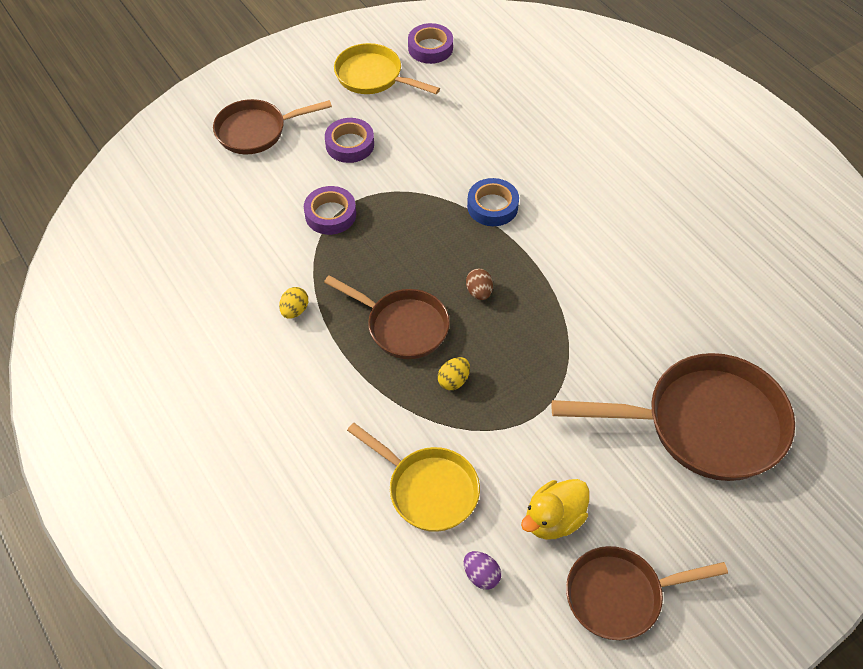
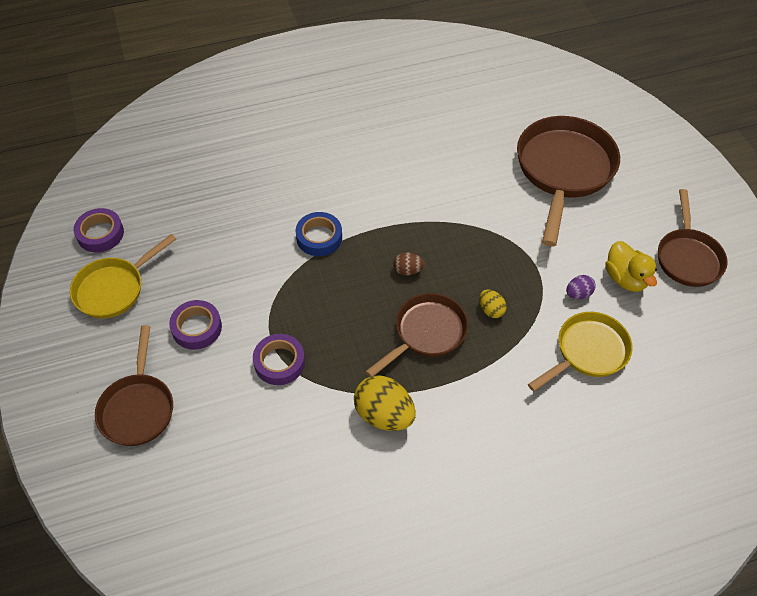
camera: 75 degrees left, 0 degrees up
(295, 310) = (384, 414): yellow egg -> yellow egg, size x1.92
(481, 575) = (664, 335): purple egg -> purple egg (578, 294)

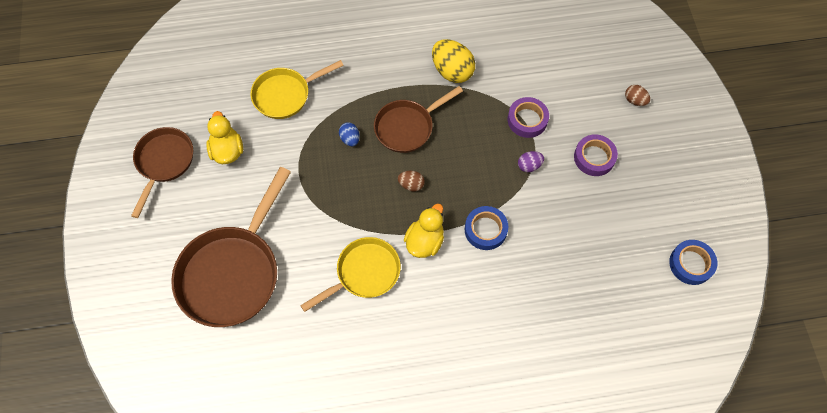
camera: 170 degrees left, 10 degrees up
(100, 234) = (691, 264): purple tape -> blue tape
(114, 289) = (669, 204): yellow pan -> yellow pan (364, 273)
(138, 408) = (635, 100): brown pan -> brown egg
(381, 219) = (425, 241): none -> yellow duck
(491, 310) = (350, 139): yellow egg -> blue egg
(578, 294) = (273, 143): purple egg -> purple egg (529, 166)

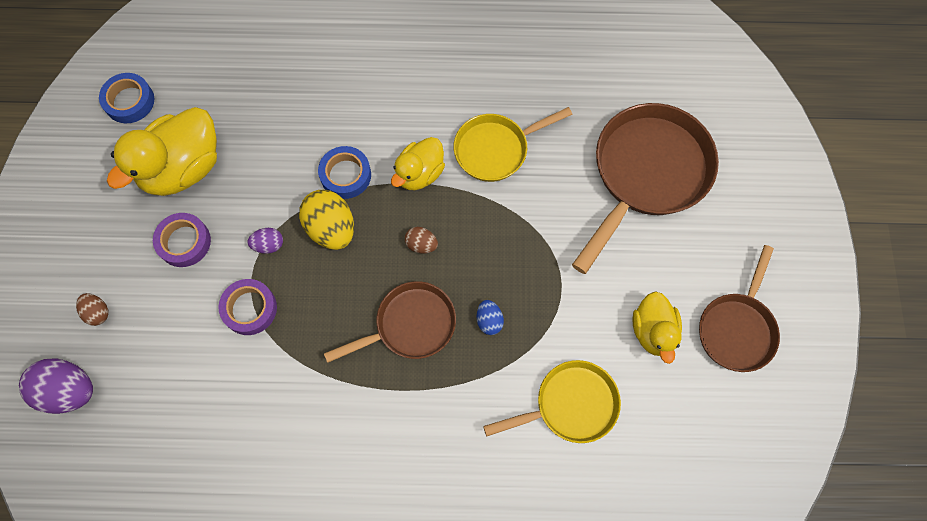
camera: 170 degrees left, 5 degrees up
(452, 71) = (329, 403): yellow egg -> yellow egg (331, 228)
(619, 214) = (183, 168): none -> yellow duck
(629, 52) = (69, 390): none -> purple egg

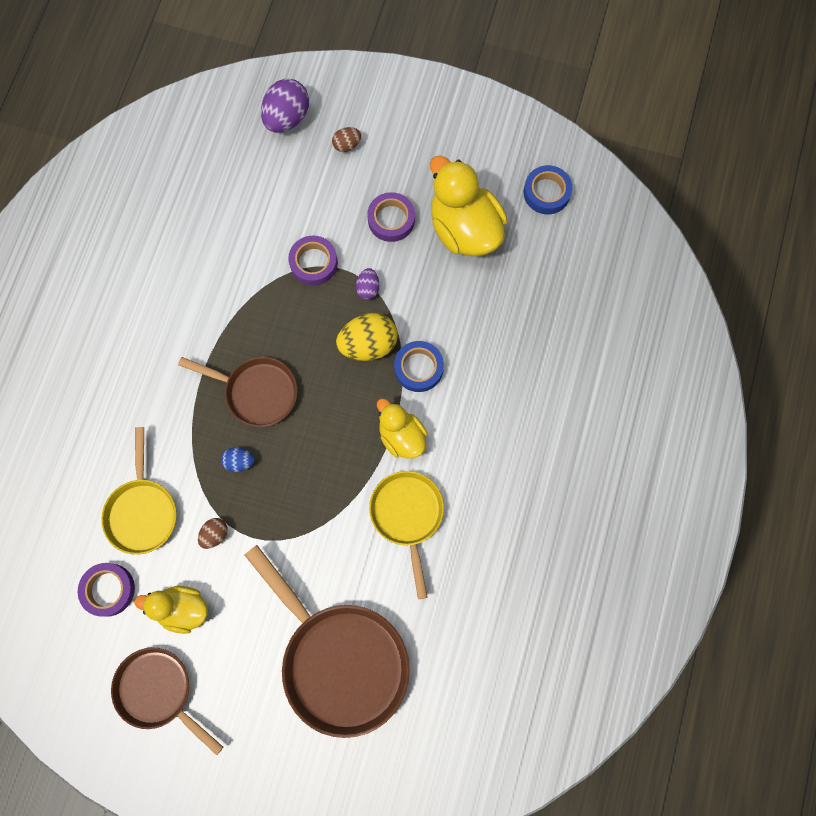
camera: 105 degrees right, 5 degrees up
(410, 325) = (257, 392): brown pan -> brown pan turned 60 degrees counterclockwise
(421, 244) = (329, 420): brown egg -> brown egg (215, 534)
(661, 413) = (108, 589): none -> purple tape

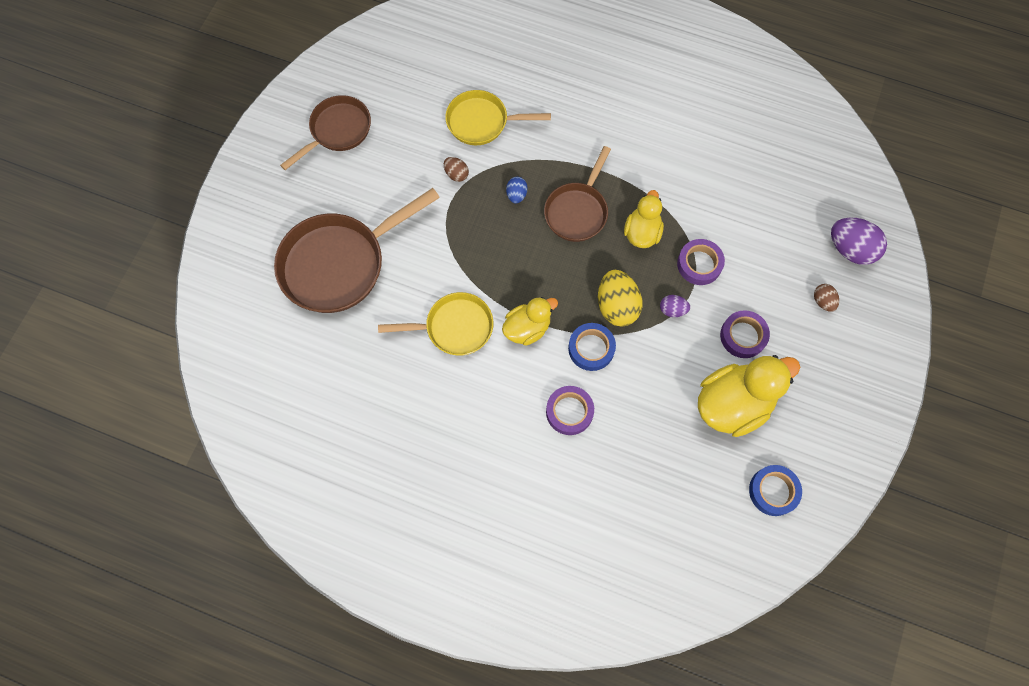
camera: 95 degrees right, 5 degrees down
(108, 589) = (421, 97): purple tape -> purple tape (569, 412)
(182, 609) = (399, 149): yellow duck -> yellow duck (642, 233)

